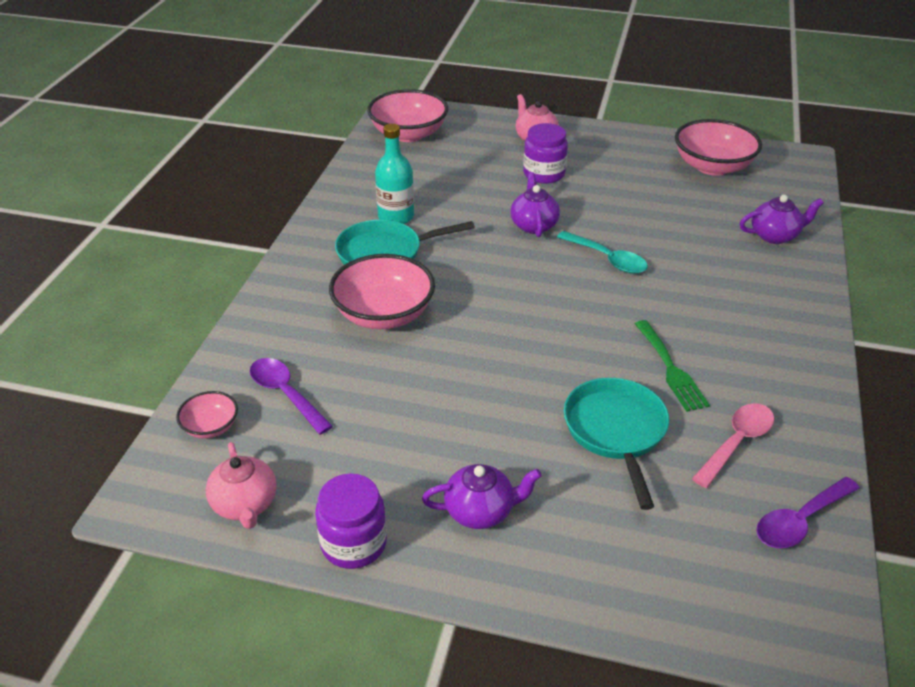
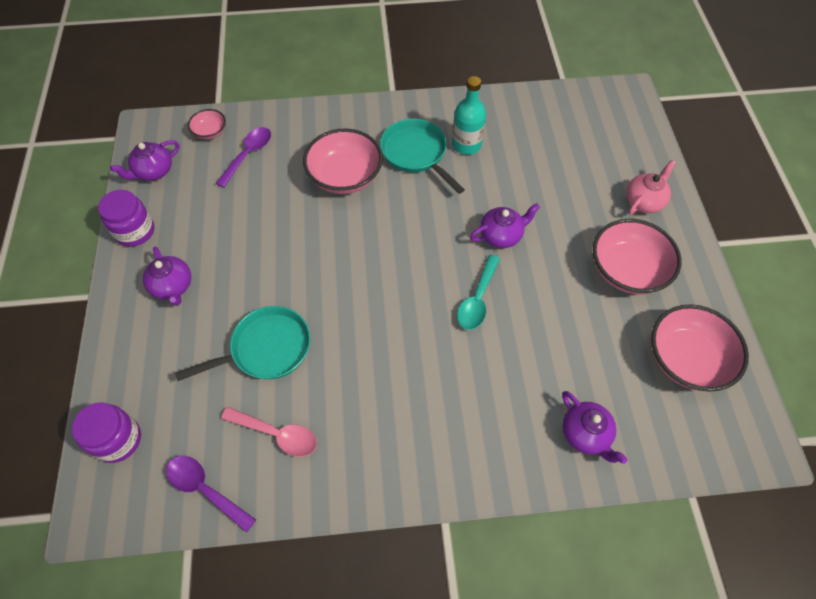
camera: 70 degrees right, 20 degrees up
(245, 504) = (154, 171): pink teapot -> purple teapot
(408, 134) = (592, 113): pink bowl -> pink bowl (627, 270)
(544, 174) = (586, 223): purple jar -> purple jar (118, 440)
(671, 369) = (348, 373): green fork -> none

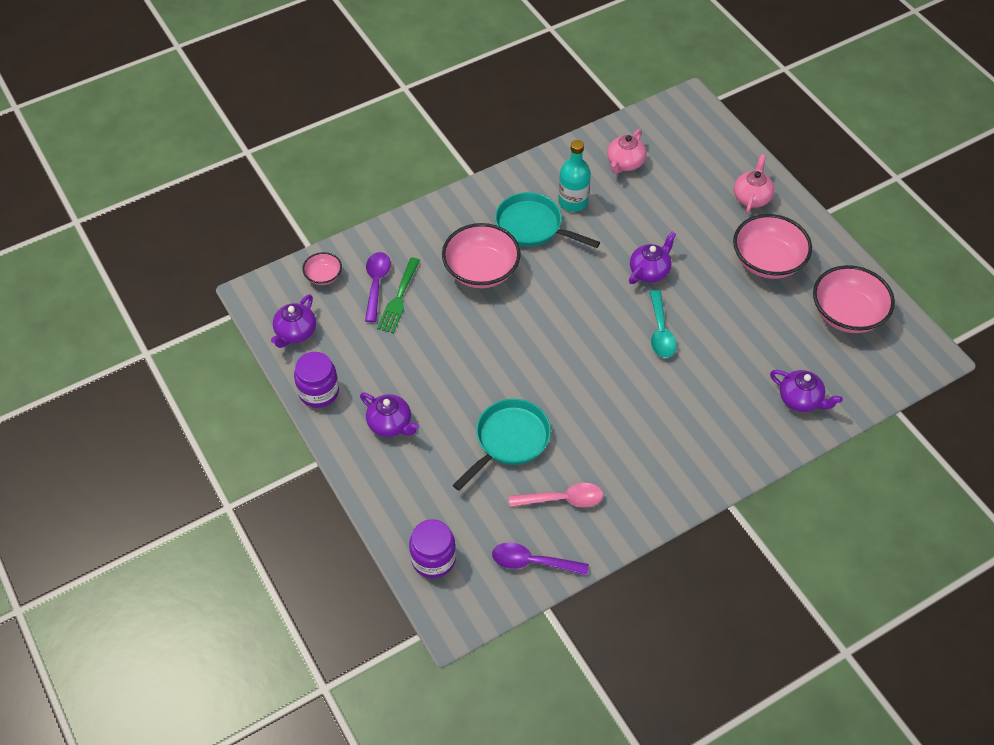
camera: 25 degrees left, 5 degrees down
(258, 175) = (399, 299): none -> green fork
(535, 127) = (625, 163): none -> pink teapot

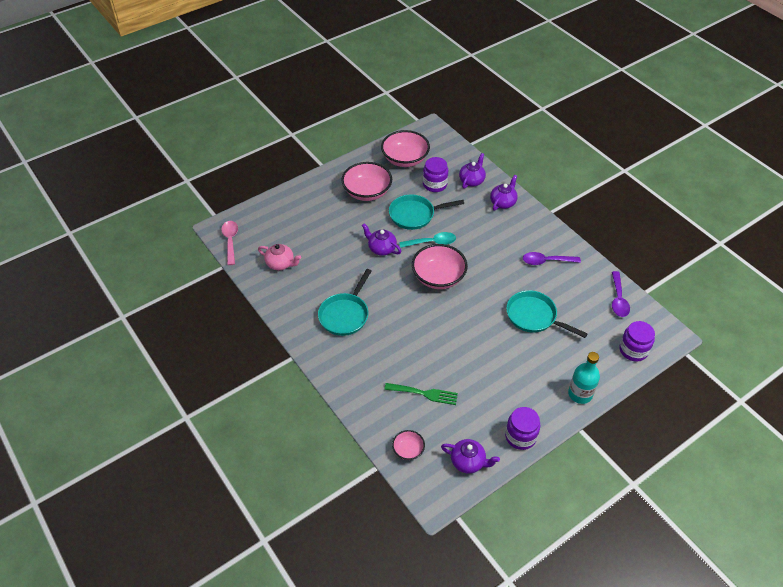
camera: 95 degrees left, 5 degrees down
(376, 284) = (411, 410): purple spoon -> purple spoon (546, 261)
(390, 424) = (538, 386): purple teapot -> purple teapot (503, 202)
(481, 270) = (391, 343): pink bowl -> pink bowl (438, 277)
(563, 499) = (570, 286): pink spoon -> pink spoon (230, 241)
(573, 202) = (319, 292): turquoise bottle -> turquoise bottle (580, 394)
(719, 316) = (414, 215): none -> turquoise pan
(751, 197) = (312, 198): pink teapot -> none
(788, 348) = (435, 184): none -> purple jar

